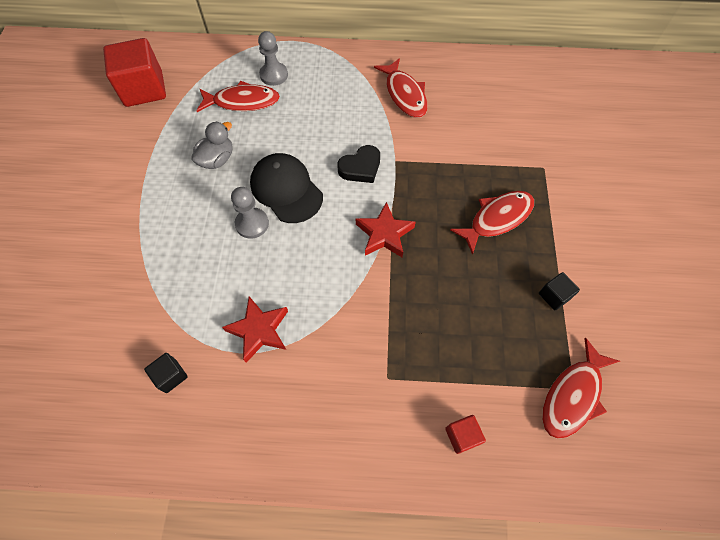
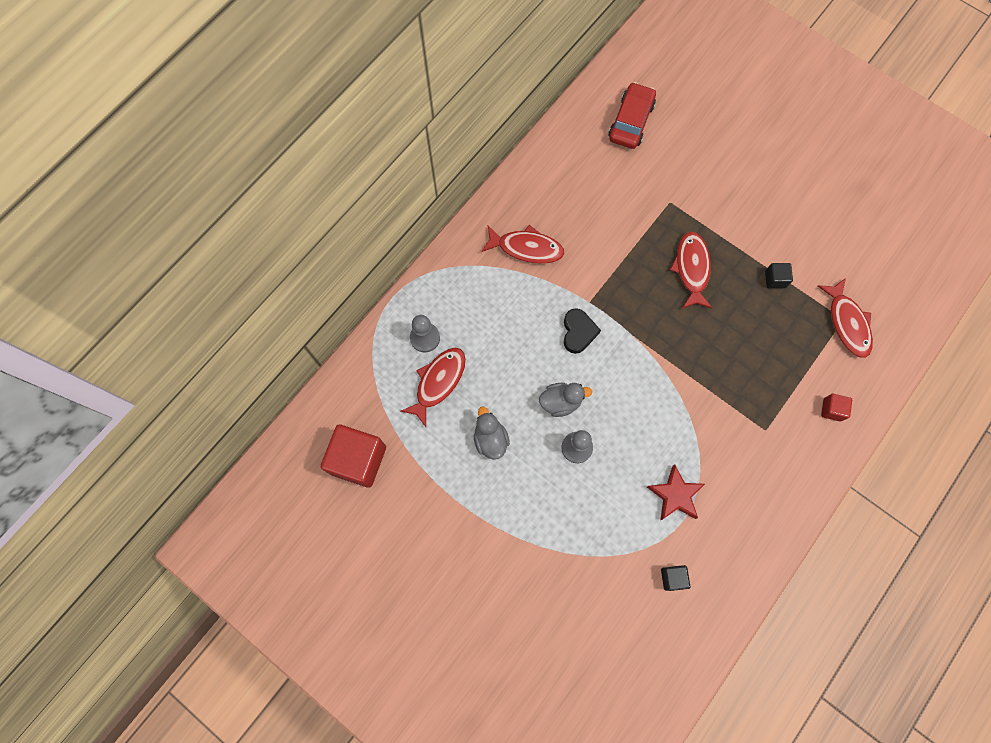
camera: 55 degrees left, 10 degrees up
(286, 189) = (561, 402): black cap -> grey duck
(384, 234) = (652, 356): red star -> none
(587, 100) = (631, 121): none -> red car

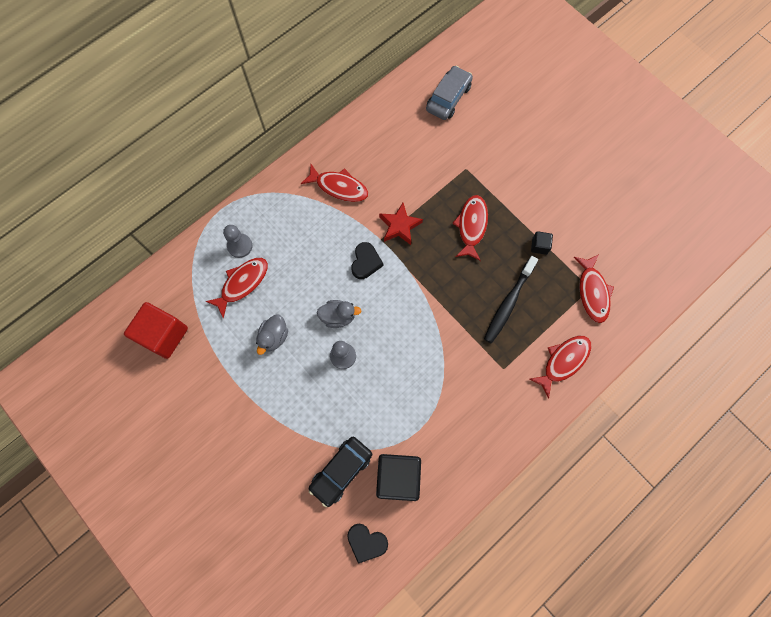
camera: 10 degrees right, 0 degrees up
(490, 439) = (274, 337): grey duck -> grey duck turned 150 degrees counterclockwise
(605, 583) = (341, 471): none -> black car
(631, 121) = (448, 98): red car -> grey car
(653, 660) = (366, 542): none -> black heart
(672, 578) = (398, 477): black cube -> black cube, size x2.16
(675, 495) = (415, 409): red star -> red star (399, 226)
(754, 352) = (508, 303): none -> black toothbrush
(832, 410) = (563, 362): red cube -> red fish

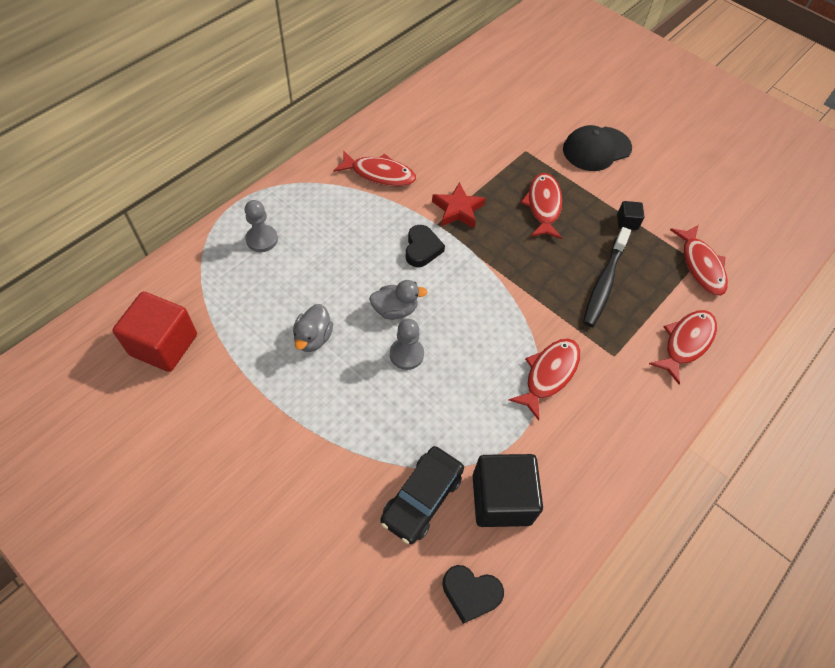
camera: 10 degrees left, 15 degrees down
(242, 284) = (267, 280): red fish -> red fish (549, 374)
(448, 98) = (493, 87): grey car -> none
(528, 169) = (596, 149): none -> black cap

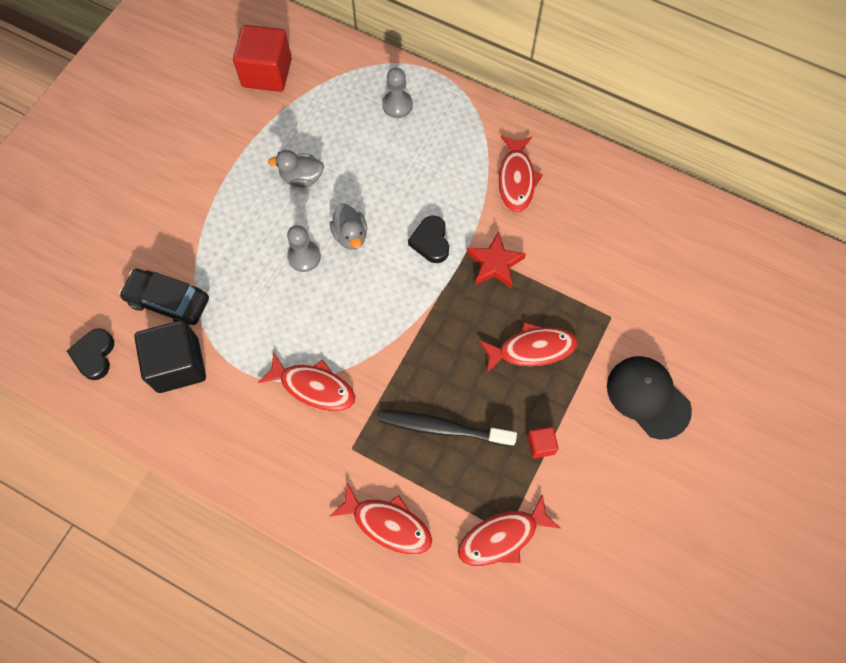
camera: 80 degrees right, 10 degrees up
(422, 249) = (431, 242): black heart -> black heart turned 90 degrees clockwise
(627, 222) = (540, 445): black cube -> red cube

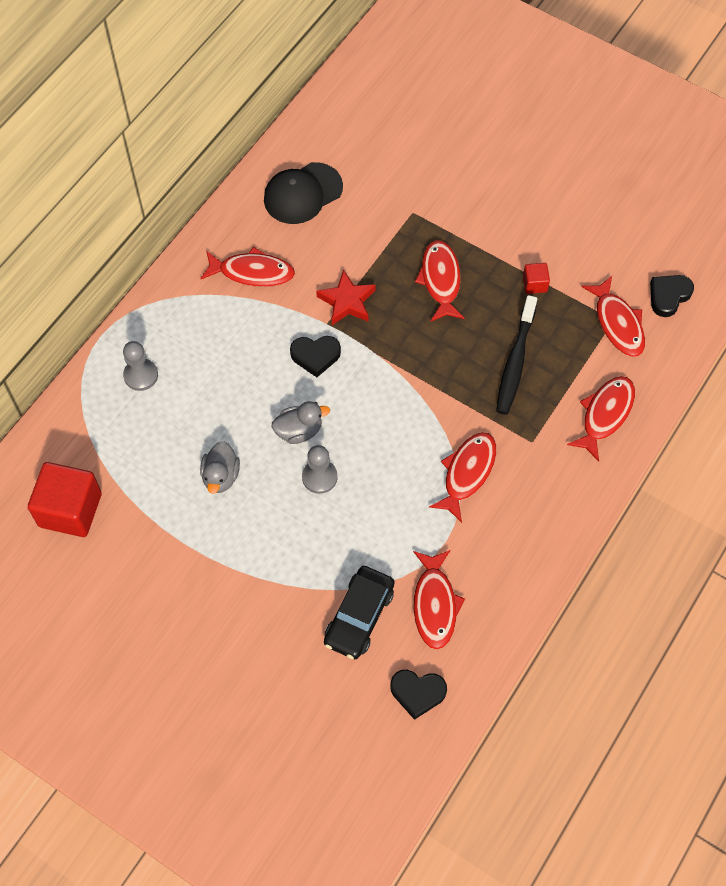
camera: 85 degrees left, 5 degrees down
(178, 365) = (435, 604): black cube -> red fish
(545, 596) = (668, 296): none -> black heart
(648, 397) = (493, 196): black cap -> black cap (302, 193)

